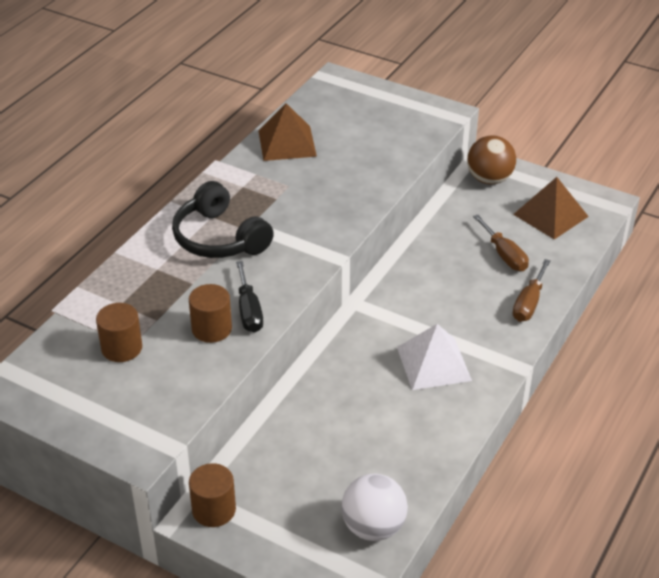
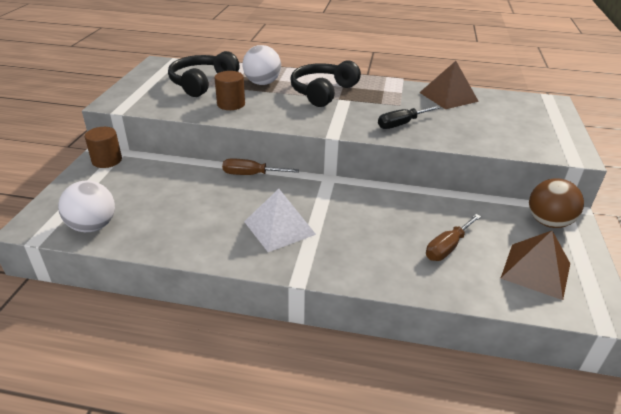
camera: 70 degrees right, 5 degrees down
(122, 348) = (202, 83): brown cylinder -> black headphones
(158, 287) = (262, 83): none -> white ball
(249, 311) = (255, 113): black screwdriver -> black screwdriver (401, 124)
(529, 303) = (390, 273): brown screwdriver -> brown screwdriver (251, 174)

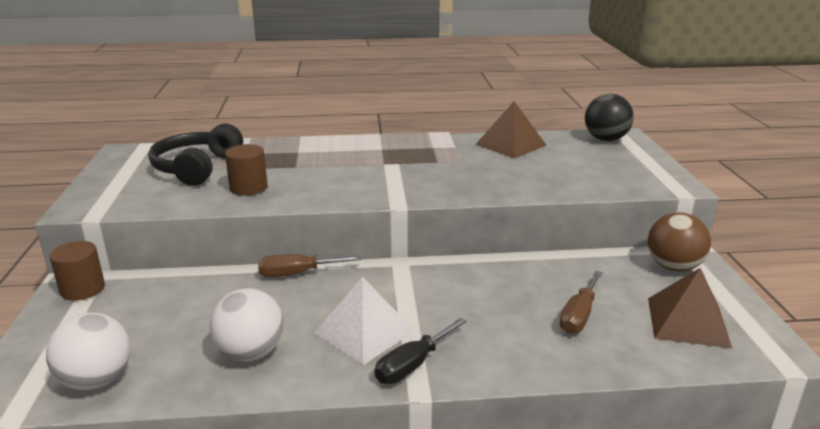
camera: 15 degrees left, 10 degrees down
(262, 83) = (278, 158): white ball -> white ball (251, 353)
(322, 92) = (360, 158): black headphones -> none
(401, 124) = (473, 181): black screwdriver -> black screwdriver (412, 365)
(533, 103) = (605, 139): none -> black ball

